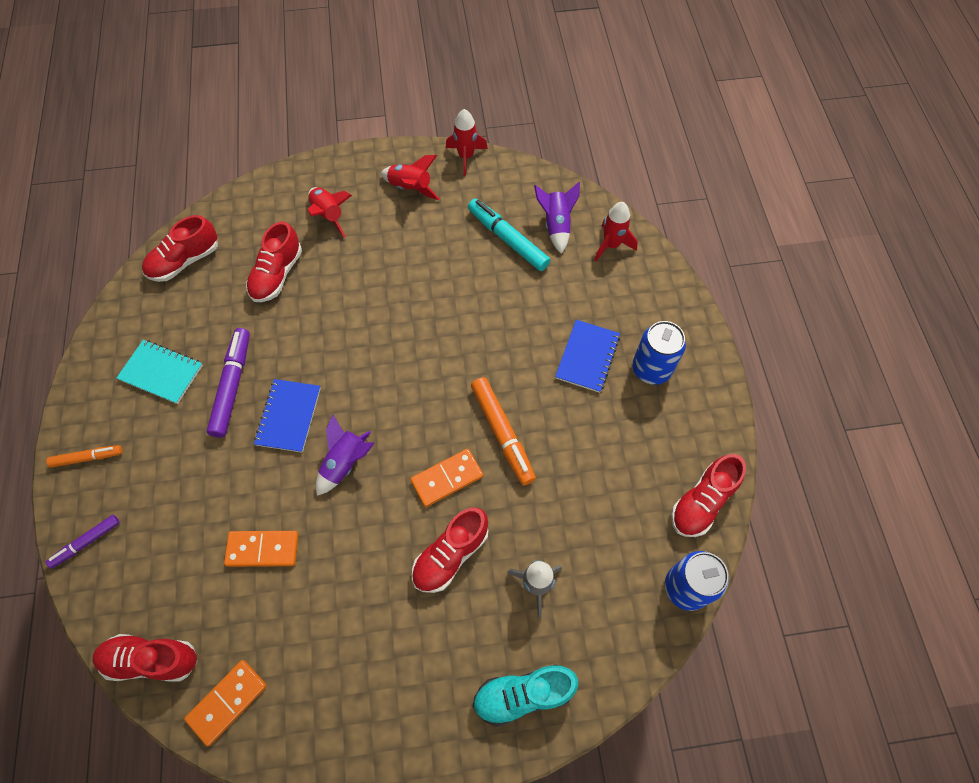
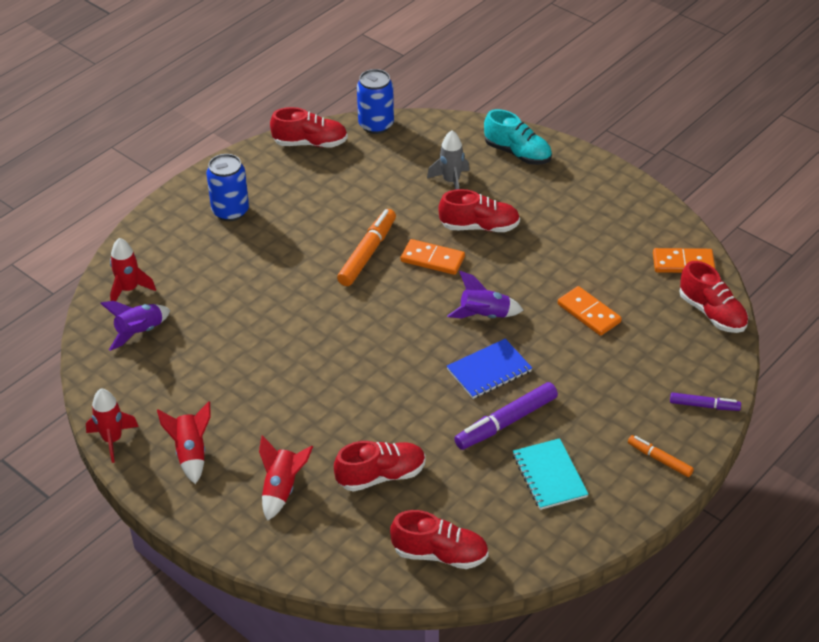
camera: 130 degrees left, 20 degrees down
(507, 239) = (186, 353): turquoise marker -> none
(587, 357) = (255, 246): blue notebook -> none

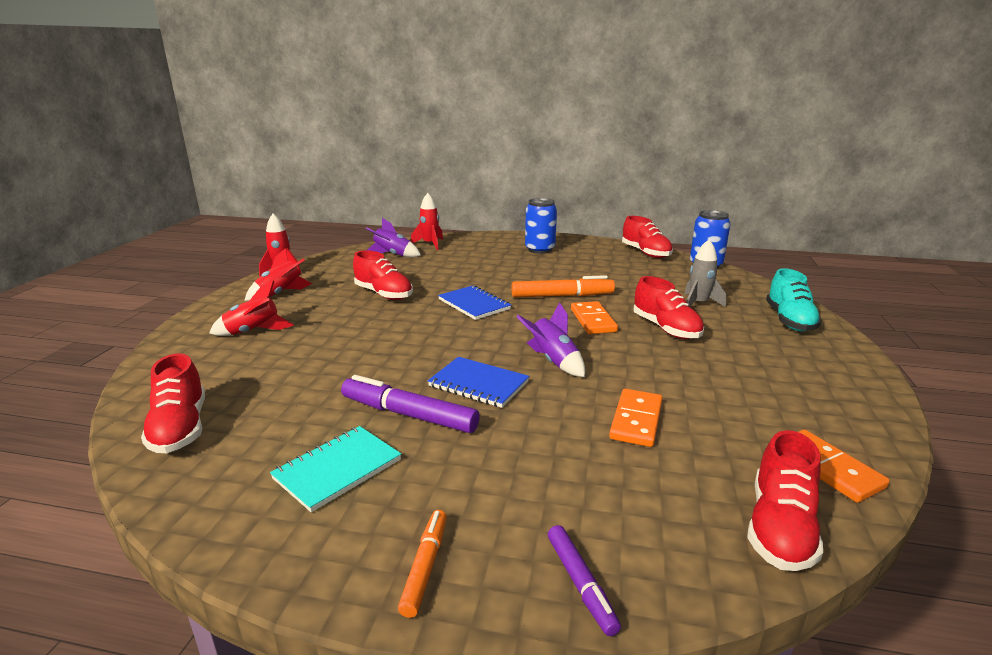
camera: 60 degrees right, 20 degrees down
(339, 318) = (474, 304): none -> blue notebook
(381, 476) = (289, 368): red shoe -> red shoe (383, 294)

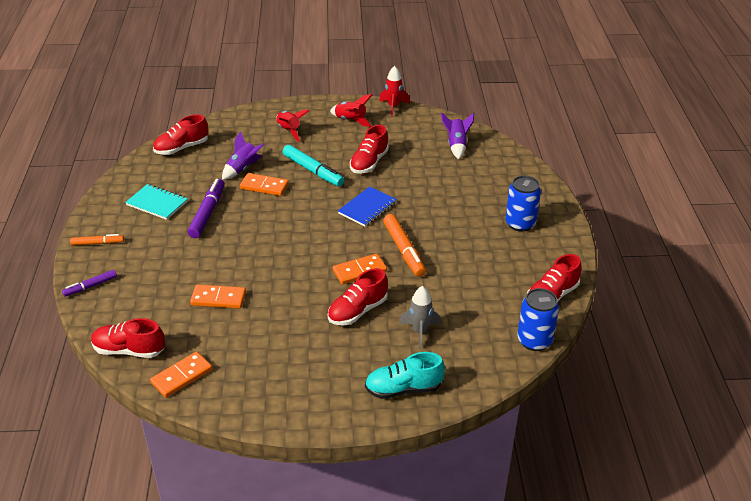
camera: 75 degrees right, 15 degrees up
(369, 326) = (313, 171): none -> turquoise marker
(375, 361) = (264, 186): none -> orange domino
(430, 244) = (497, 158): red rocket -> none
(478, 384) = (246, 231): blue notebook -> none
(553, 361) = (285, 258): purple rocket -> purple rocket (242, 169)

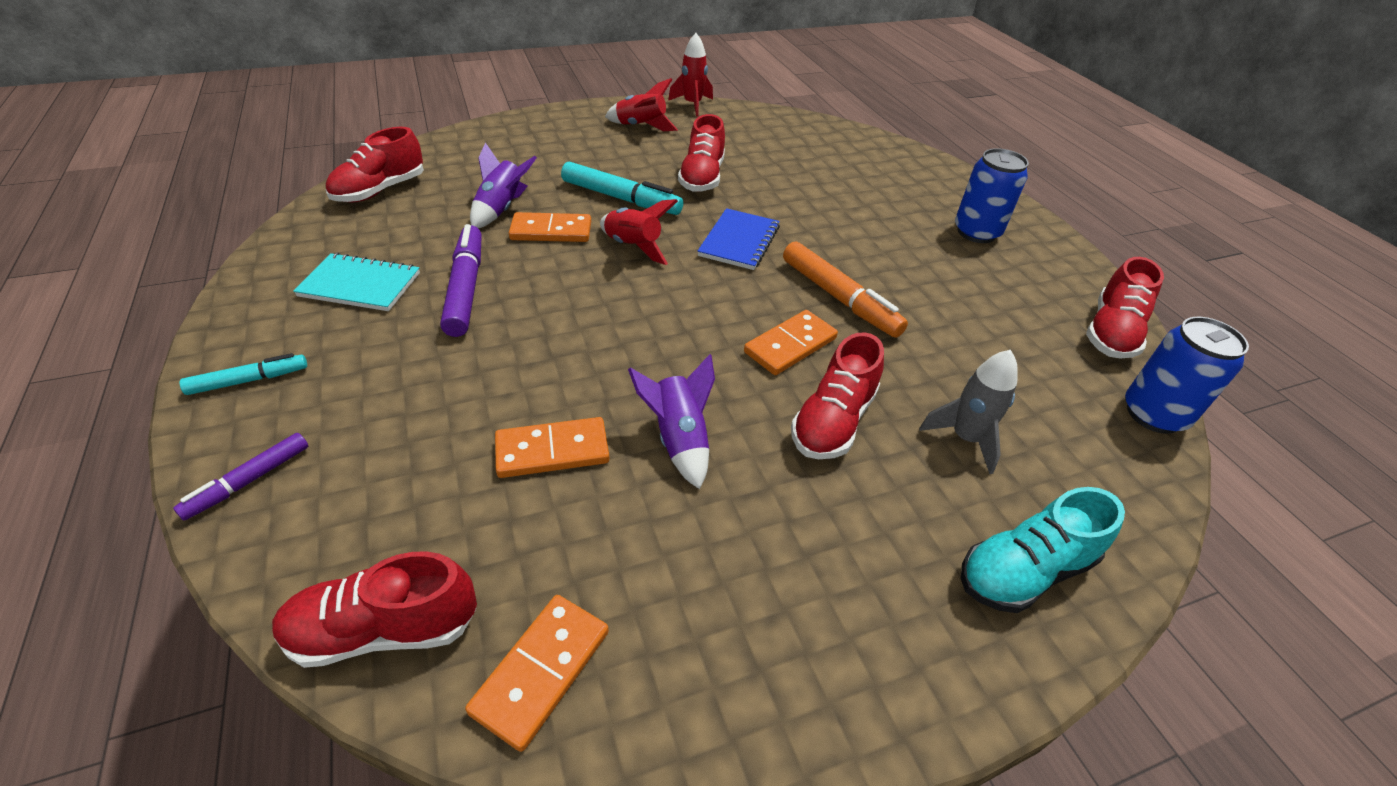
camera: 20 degrees left, 5 degrees up
(98, 243) = (249, 380): orange marker -> turquoise marker
(289, 131) = (554, 148): red rocket -> red rocket (633, 247)
(456, 145) = (811, 142): purple rocket -> purple rocket (679, 439)

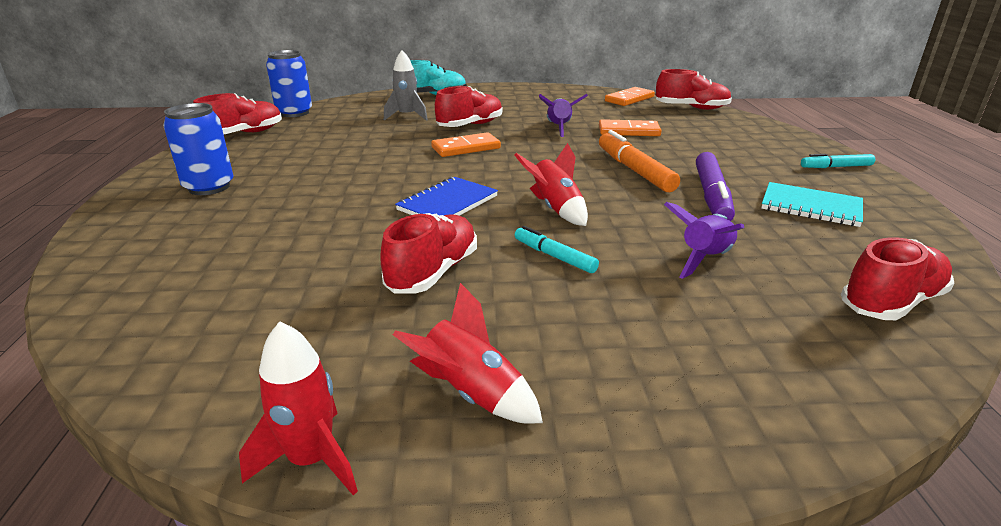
camera: 160 degrees left, 15 degrees down
(249, 481) = (787, 137): purple marker -> none
(551, 231) = (640, 230): orange domino -> none
(621, 198) = (554, 256): turquoise marker -> turquoise marker, size x0.58
(839, 298) = (403, 163): orange marker -> orange marker (634, 170)

